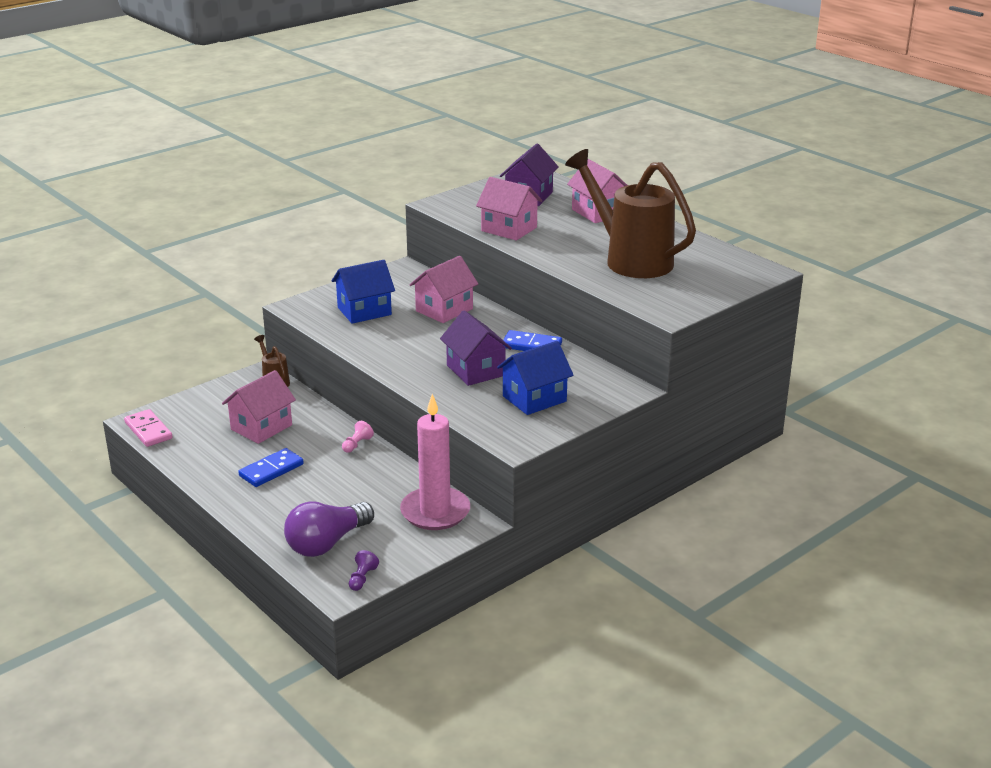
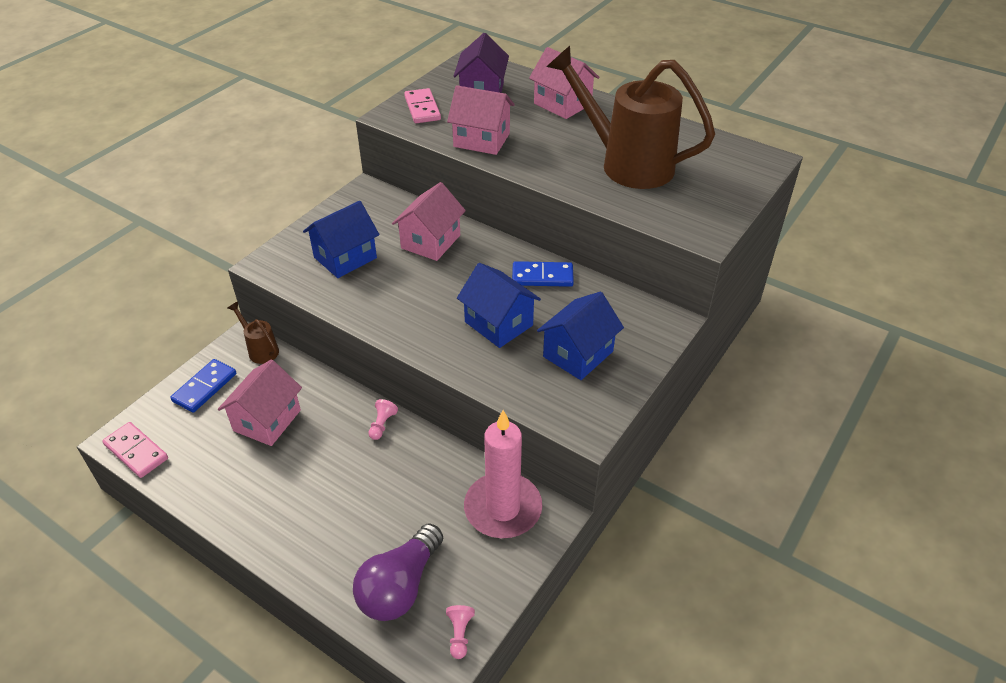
camera: 15 degrees left, 15 degrees up
(271, 470) = (299, 484): blue domino -> blue domino (204, 387)
(362, 578) = (459, 634): purple pawn -> pink pawn
(468, 202) = (422, 108): none -> pink domino
(475, 370) = (498, 323): purple house -> blue house

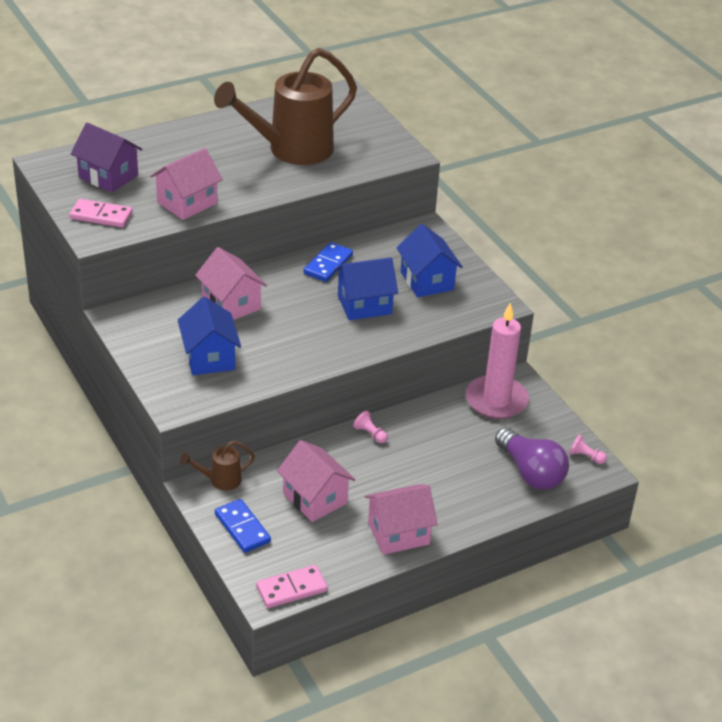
camera: 65 degrees left, 5 degrees down
(562, 104) = (174, 145): pink house -> pink house (398, 533)

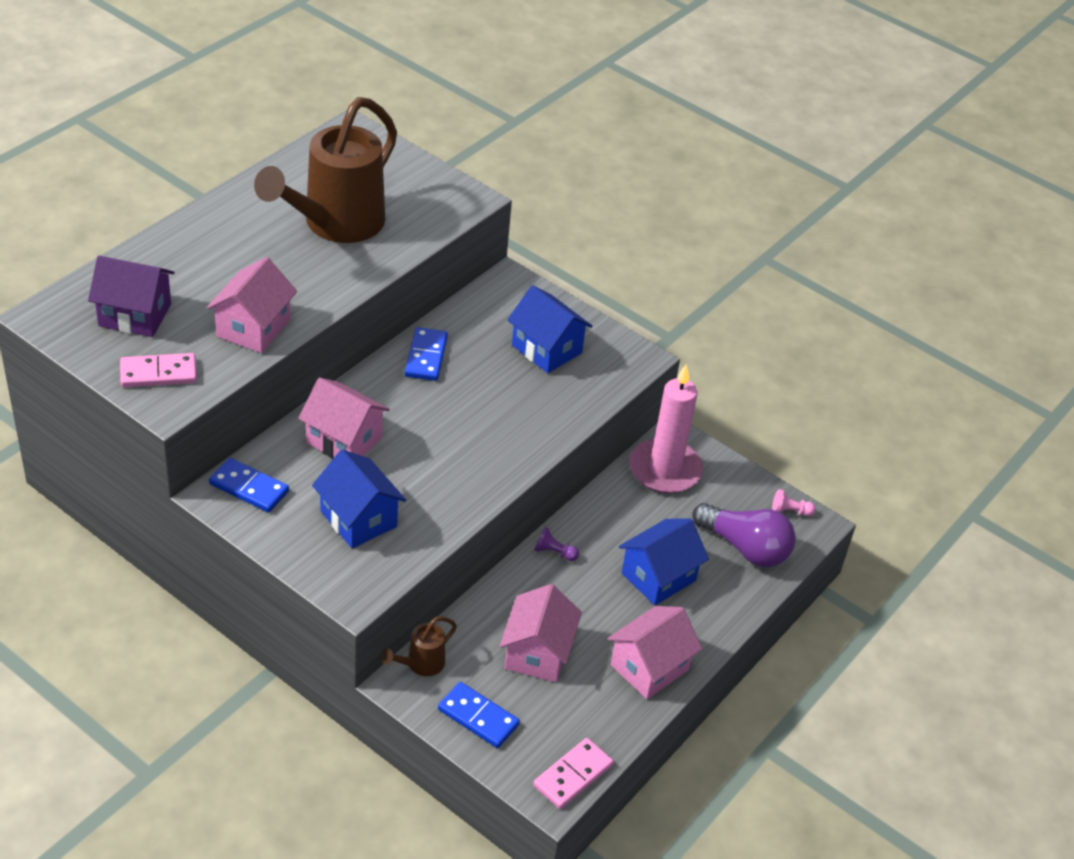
camera: 25 degrees left, 5 degrees up
(142, 317) = (249, 488): none -> blue domino
(315, 498) = (537, 653): pink house -> pink house turned 75 degrees clockwise
(364, 305) = (495, 399): blue house -> blue house (658, 577)
(370, 434) = (554, 552): pink pawn -> purple pawn

